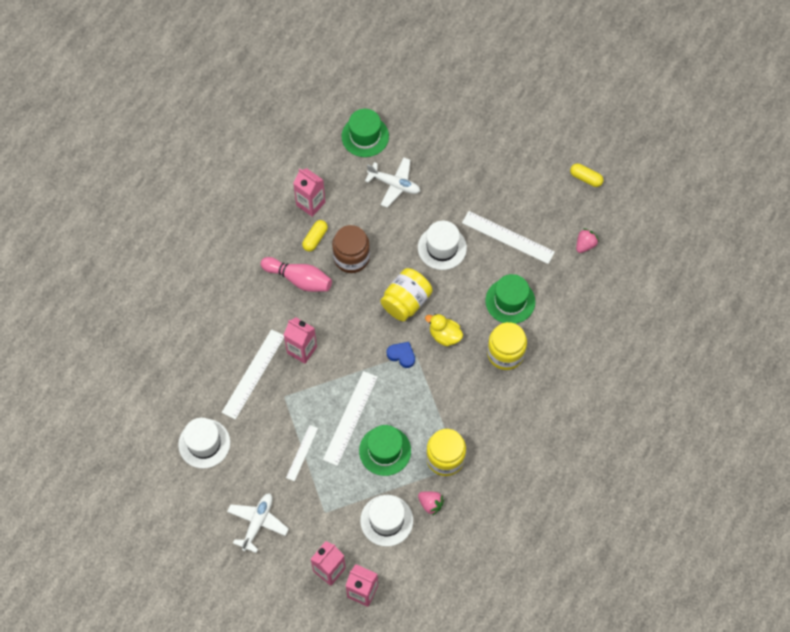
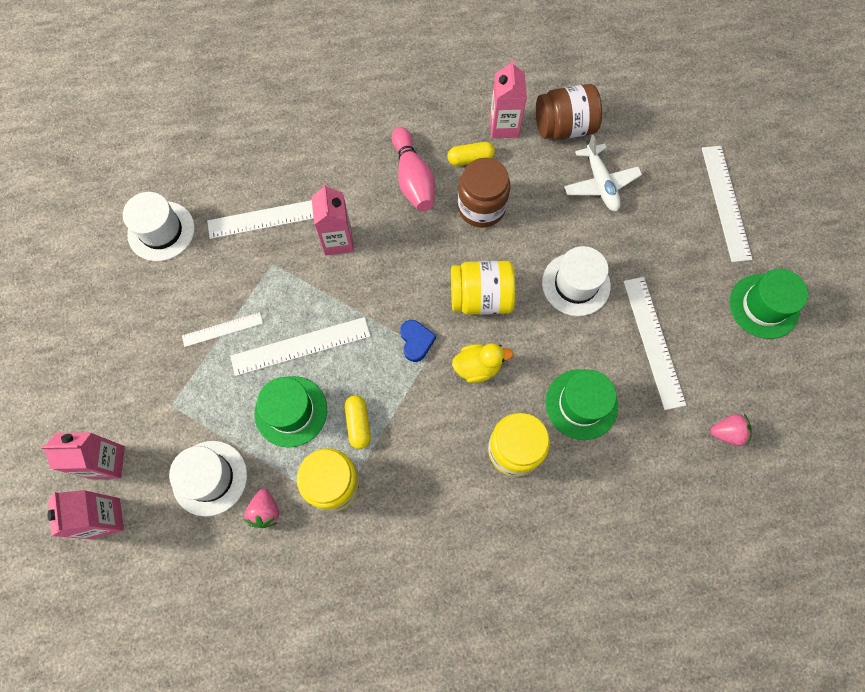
camera: 50 degrees right, 5 degrees up
(257, 523) = (110, 348): white plane -> none
(341, 173) = (564, 127): none -> brown jar
(365, 136) = (625, 117): green hat -> green hat (764, 306)
(444, 335) = (478, 367): yellow duck -> yellow duck turned 90 degrees clockwise
(463, 133) = (725, 202): none -> white ruler
(586, 178) = (806, 368): yellow capsule -> yellow capsule (358, 424)

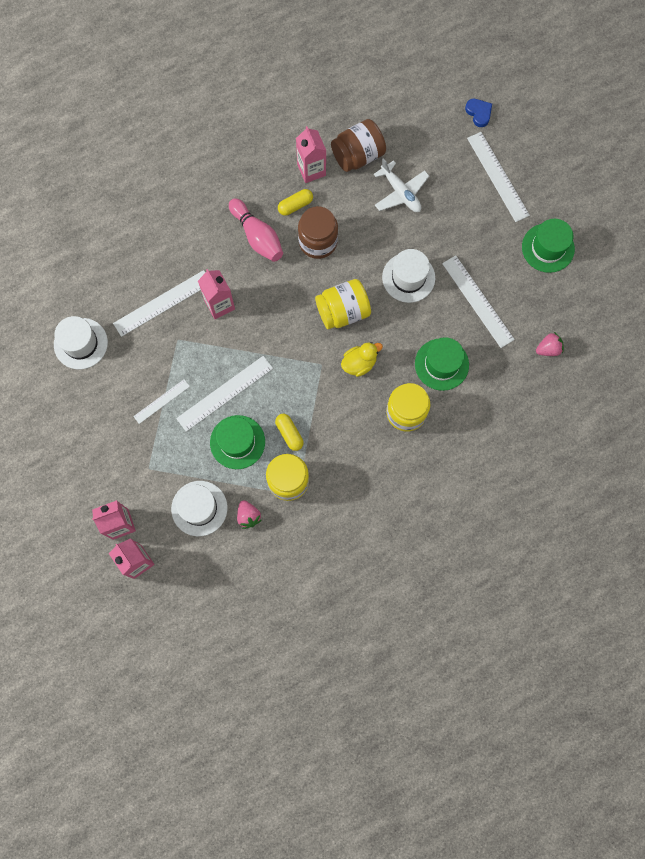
camera: 20 degrees left, 5 degrees up
(416, 341) = (308, 360): blue heart -> blue heart (479, 113)

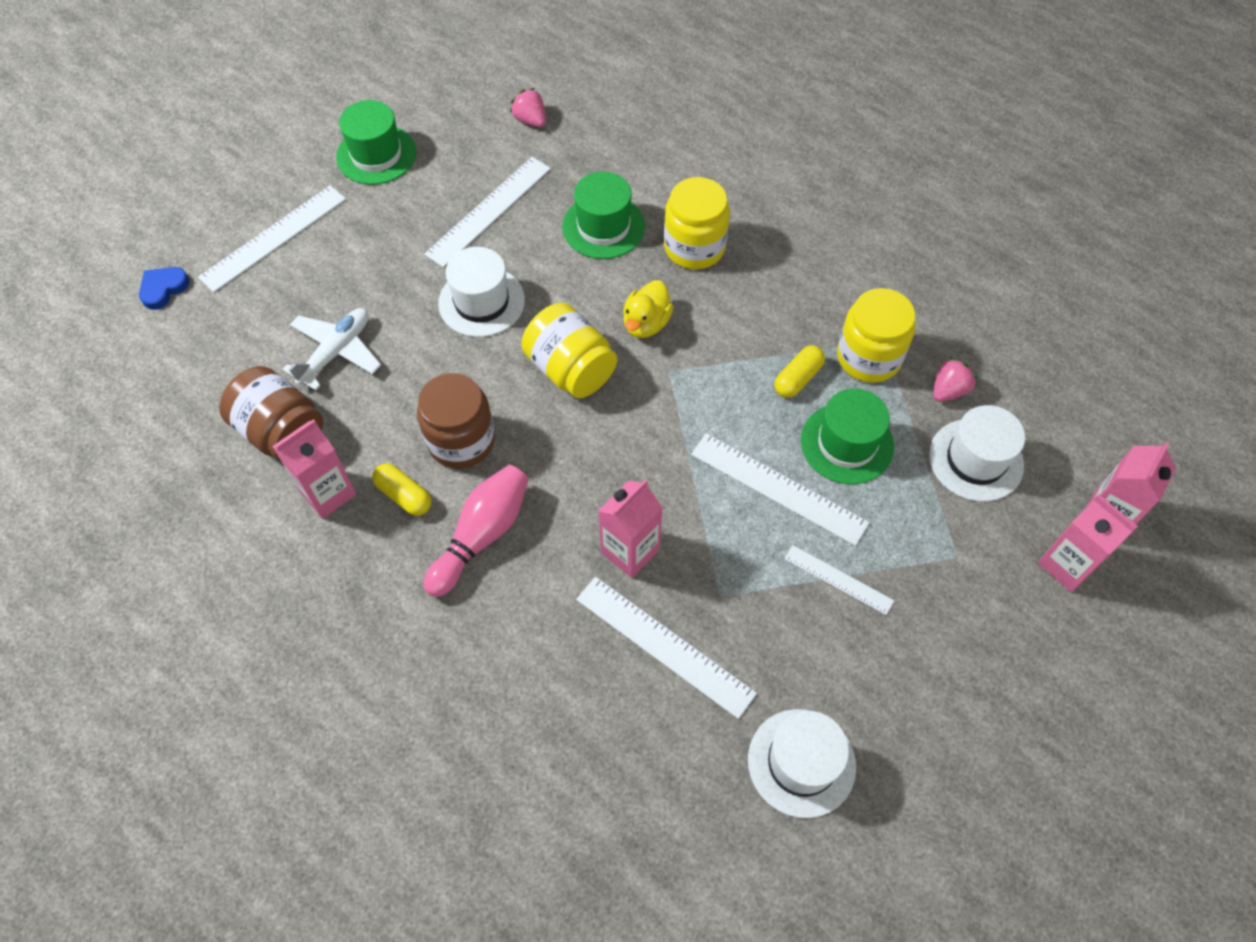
camera: 110 degrees left, 15 degrees down
(359, 363) = (646, 323): yellow duck -> yellow duck turned 105 degrees counterclockwise

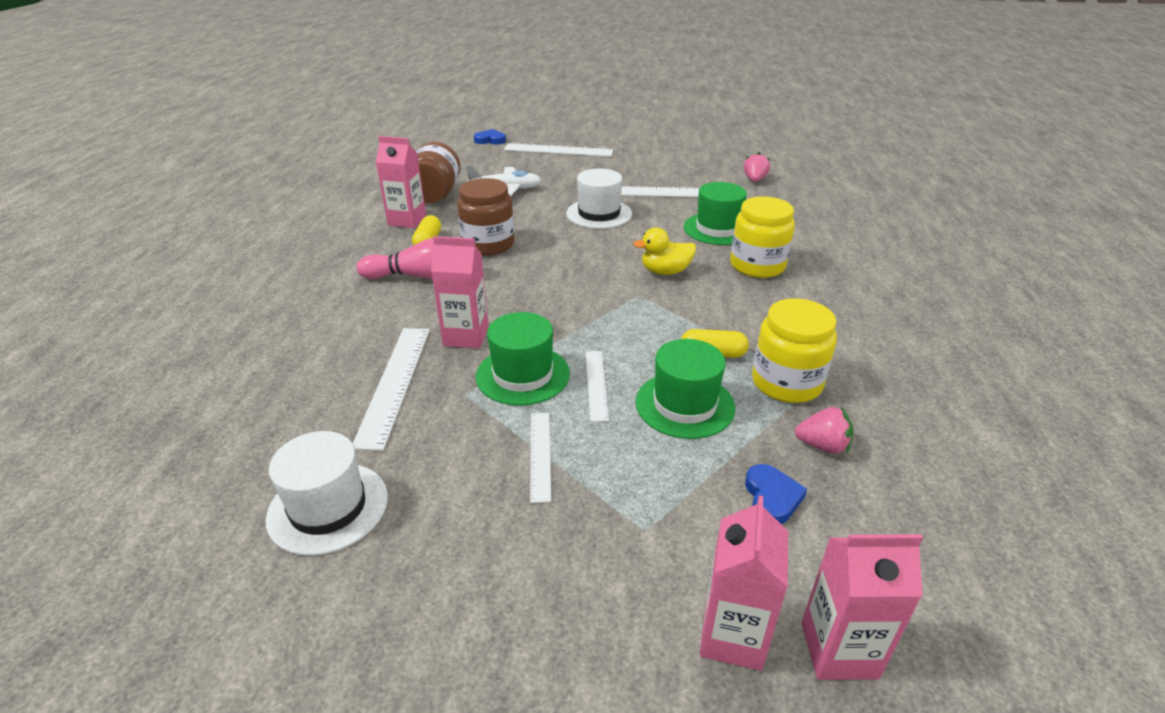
camera: 55 degrees right, 25 degrees down
(376, 154) = (653, 153): green hat -> green hat (523, 375)
(570, 369) = (589, 259): yellow jar -> none
(778, 488) = (596, 384): white ruler -> white ruler, size x0.58
(976, 460) = (772, 497): white hat -> blue heart

